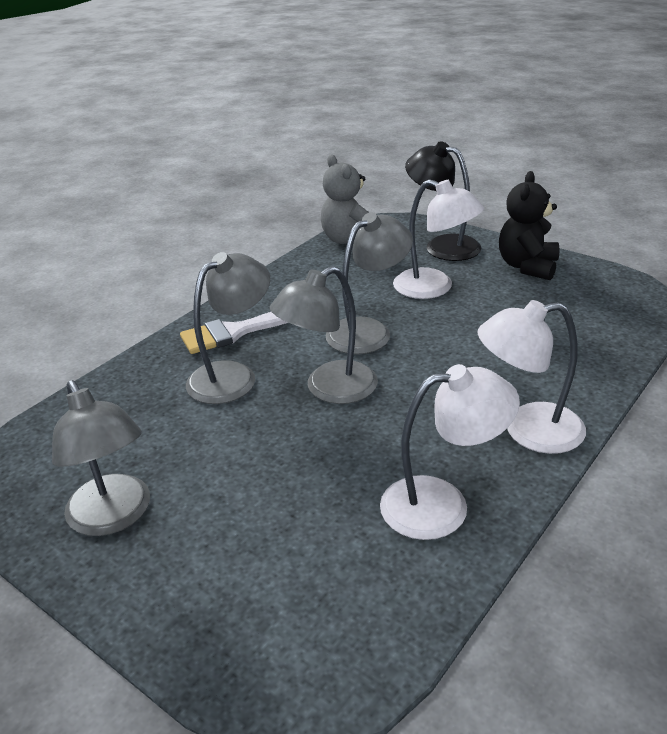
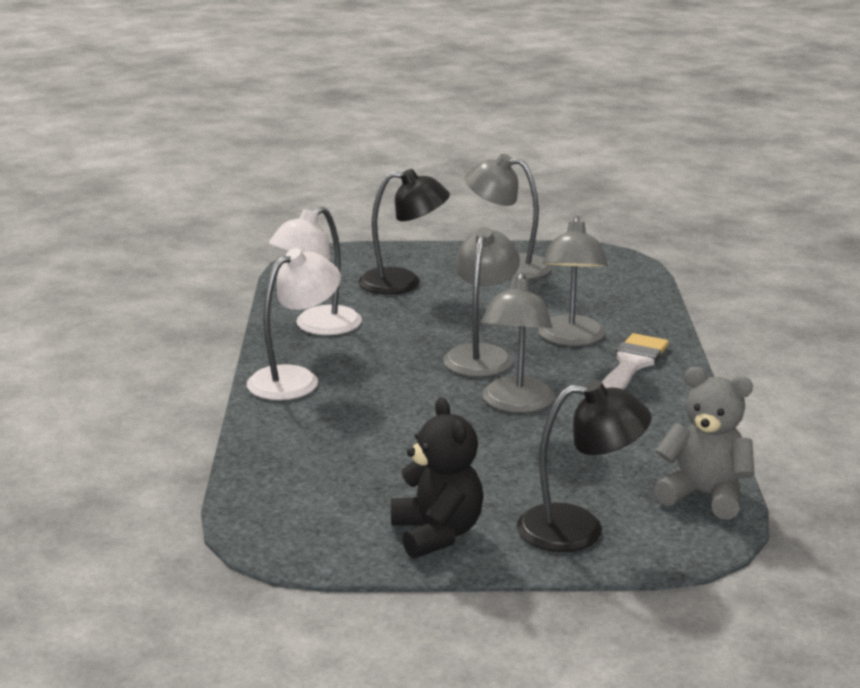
camera: 140 degrees right, 10 degrees down
(264, 546) = (403, 283): none -> black lamp
(434, 288) = (512, 467): white lamp -> none

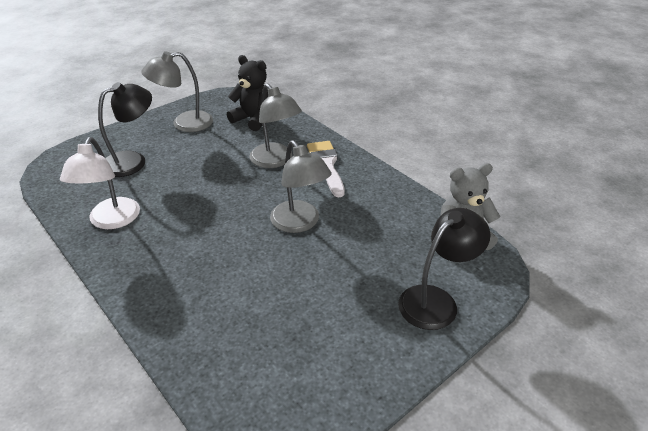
camera: 40 degrees left, 15 degrees up
(295, 379) = (141, 274): white lamp -> none
(437, 534) = (371, 356): black teddy bear -> black teddy bear (253, 119)
(481, 355) = (239, 195): grey lamp -> none

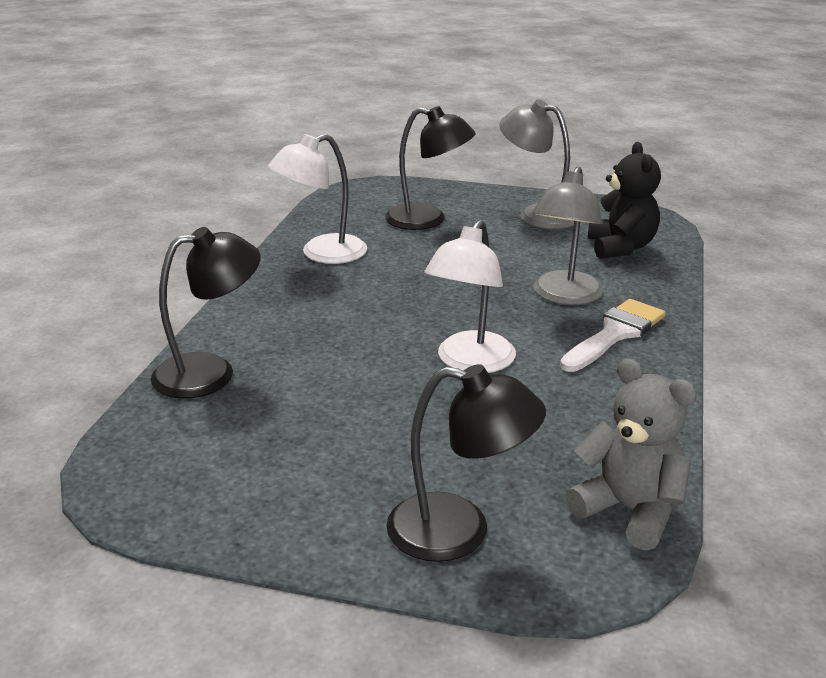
camera: 55 degrees right, 10 degrees down
(192, 336) = (210, 372): none -> black lamp
(300, 223) = (470, 362): grey lamp -> white lamp

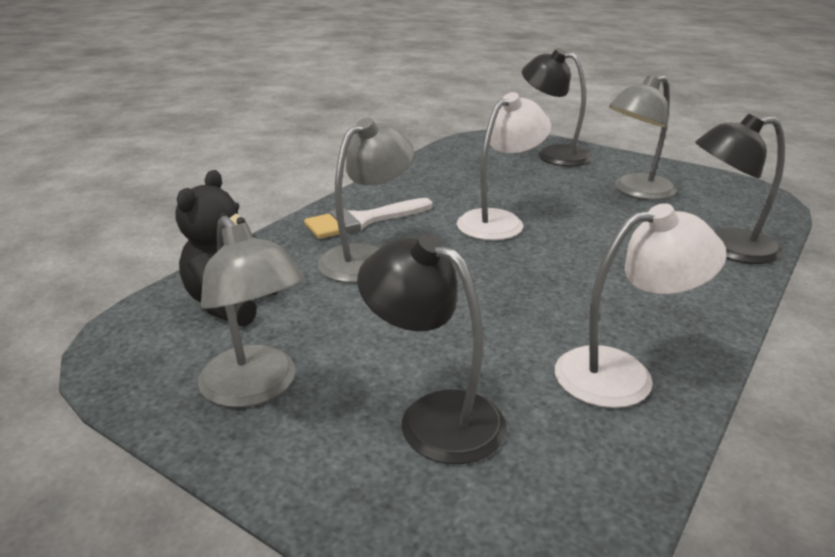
camera: 160 degrees left, 0 degrees up
(308, 453) = (636, 191): none -> grey lamp
(629, 510) = (460, 149): grey teddy bear -> none

